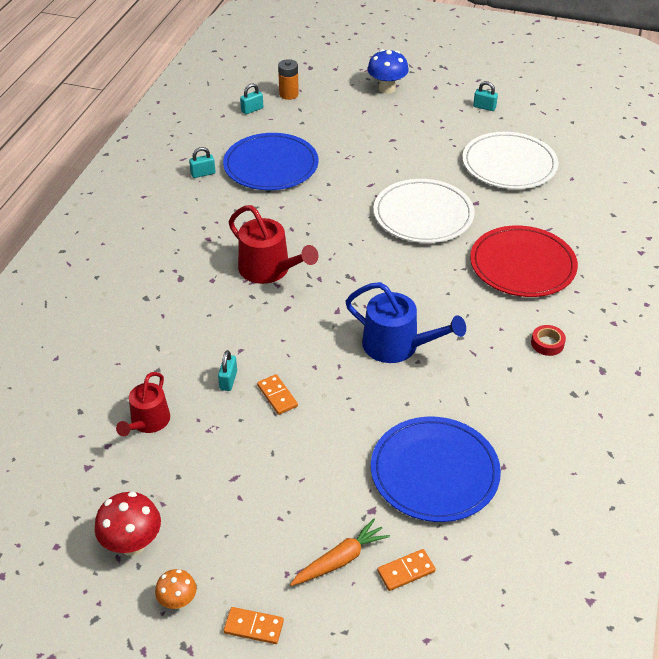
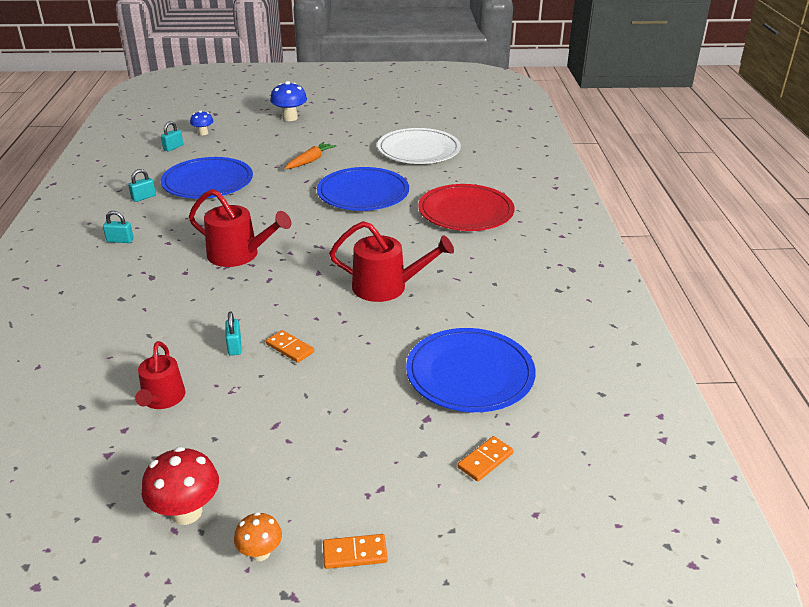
camera: 20 degrees left, 10 degrees down
(289, 94) = (203, 133): orange battery -> blue mushroom
(340, 560) = (416, 468): orange carrot -> orange carrot (310, 161)
(397, 345) = (386, 287): blue watering can -> red watering can
(423, 215) = (363, 193): white plate -> blue plate
(484, 107) = (379, 118): turquoise padlock -> turquoise padlock (120, 240)
(547, 343) = (516, 260): red tape -> none

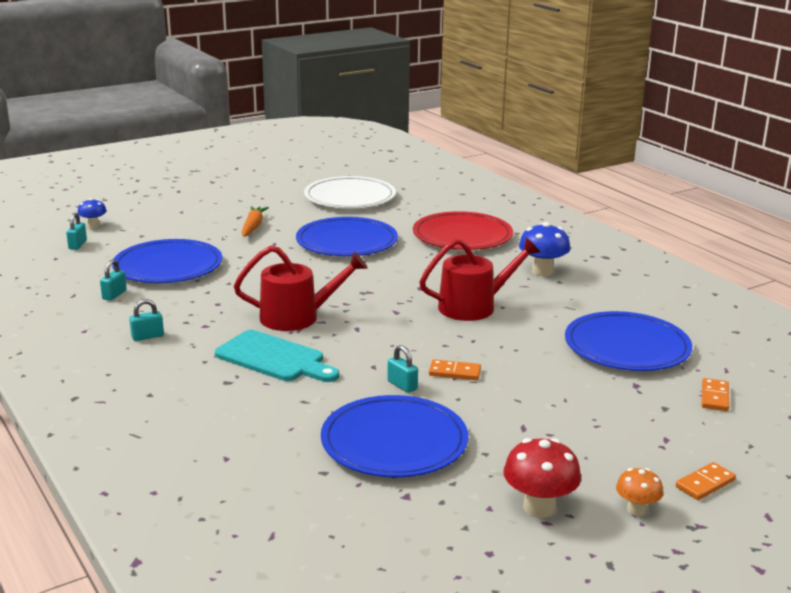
camera: 30 degrees left, 10 degrees down
(162, 399) = (394, 442): red watering can -> blue plate
(176, 288) = (274, 358): none -> turquoise cutting board
(290, 118) = (174, 194): blue mushroom -> blue mushroom (542, 272)

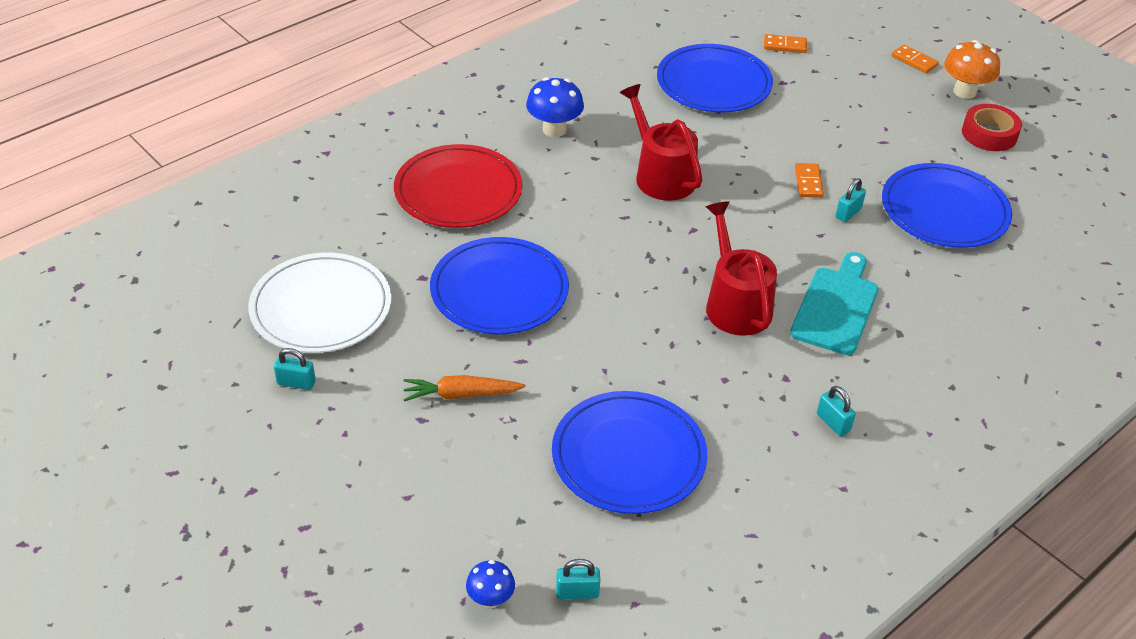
camera: 100 degrees left, 20 degrees up
(114, 295) = (736, 489): turquoise padlock -> turquoise padlock (296, 383)
(539, 508) = (989, 134): red mushroom -> red tape
(636, 510) = (964, 92): orange mushroom -> orange mushroom, size x1.65

